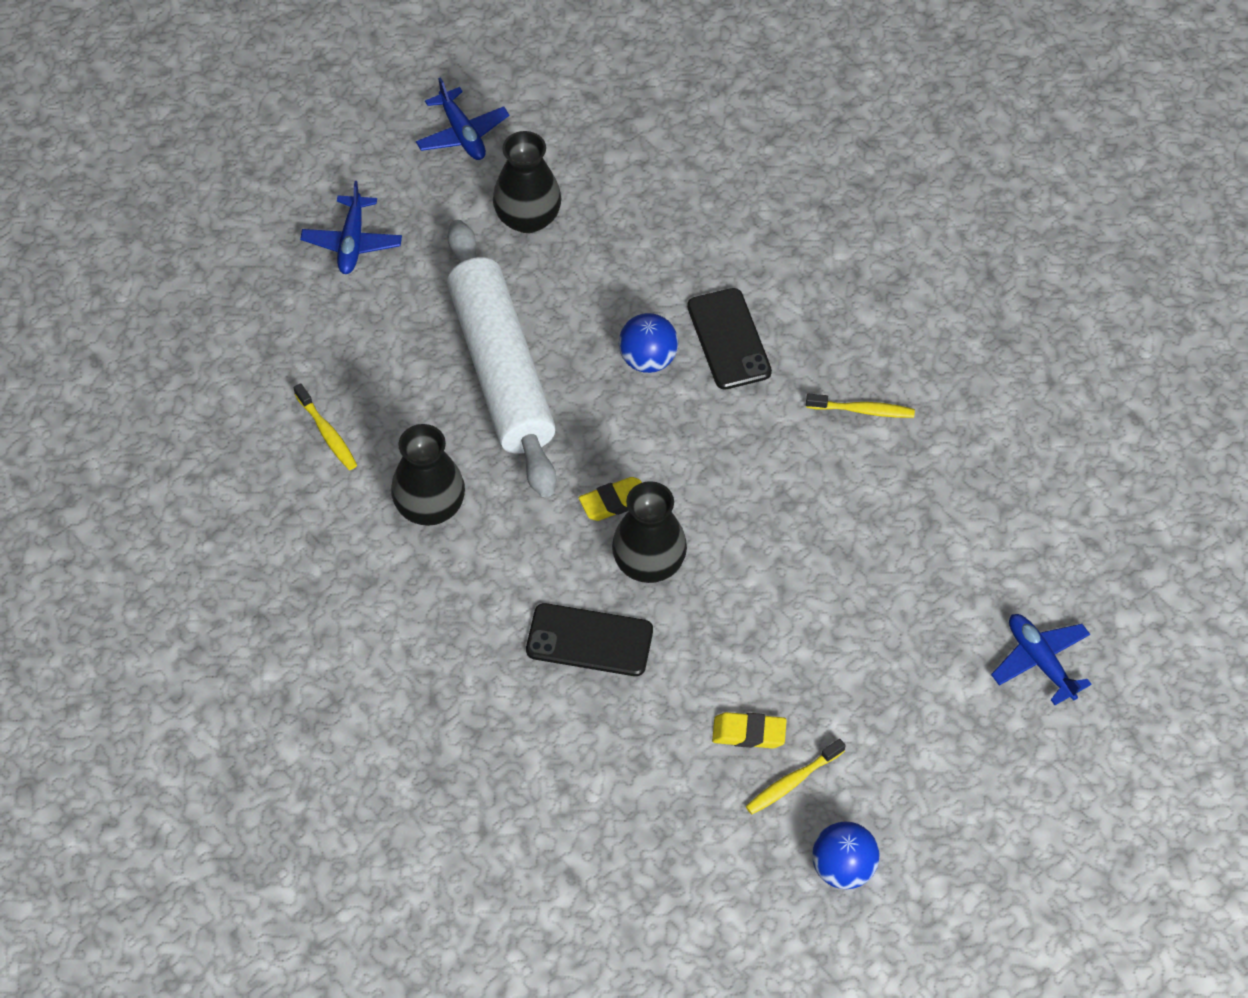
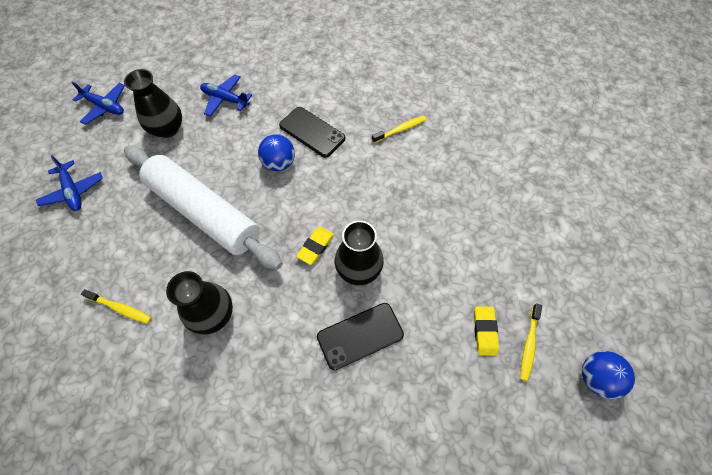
camera: 35 degrees left, 5 degrees up
(749, 733) = (484, 331): yellow eraser -> yellow eraser turned 60 degrees counterclockwise
(1040, 661) = (579, 198): blue plane -> blue plane (225, 99)

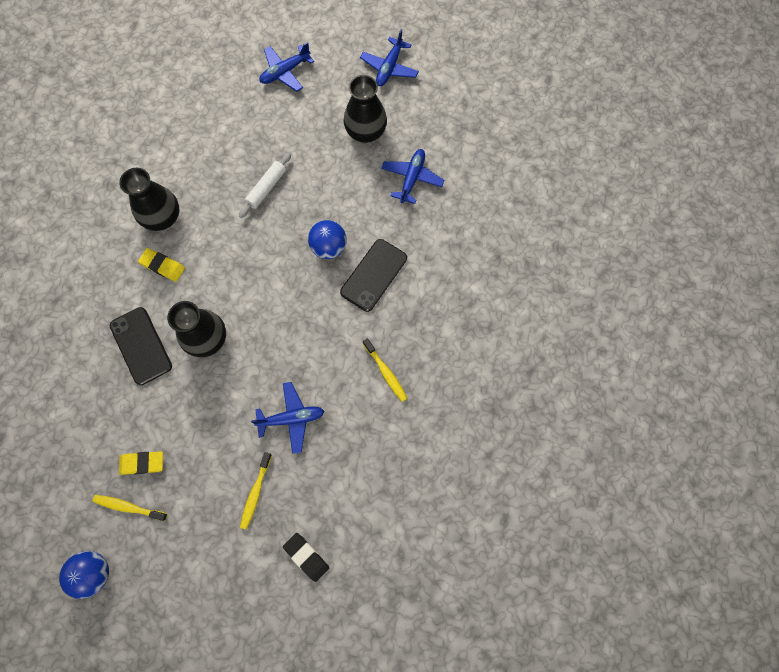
camera: 85 degrees right, 10 degrees up
(120, 308) = (169, 144): yellow toothbrush -> yellow toothbrush (255, 492)
(204, 212) = (266, 188): white rolling pin -> white rolling pin, size x0.40
(316, 247) = (231, 296): yellow eraser -> yellow eraser (163, 266)
(439, 199) = (291, 418): none -> blue plane
(556, 193) = (306, 556): none -> black eraser

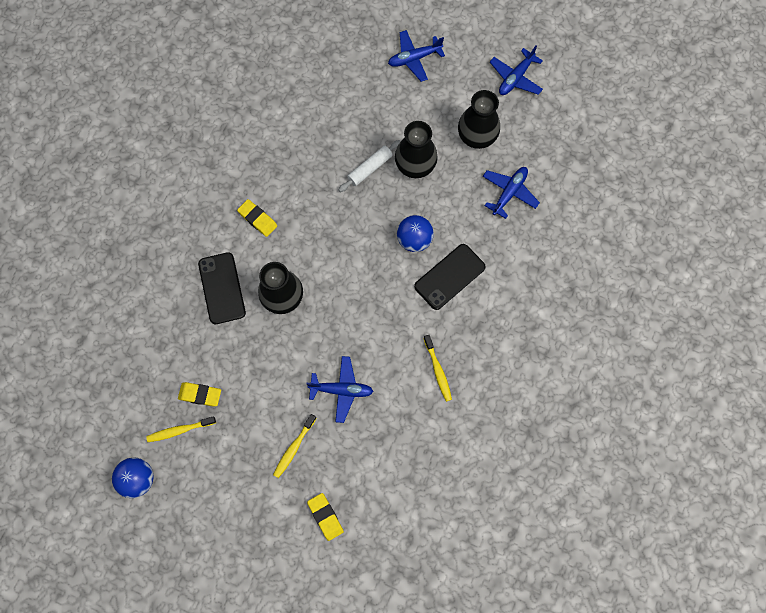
camera: 15 degrees right, 0 degrees up
(128, 507) = (179, 430): yellow toothbrush -> yellow toothbrush turned 45 degrees counterclockwise
(163, 217) = (267, 173): black vase -> black vase (415, 165)
(306, 556) = (325, 517): black eraser -> yellow eraser

